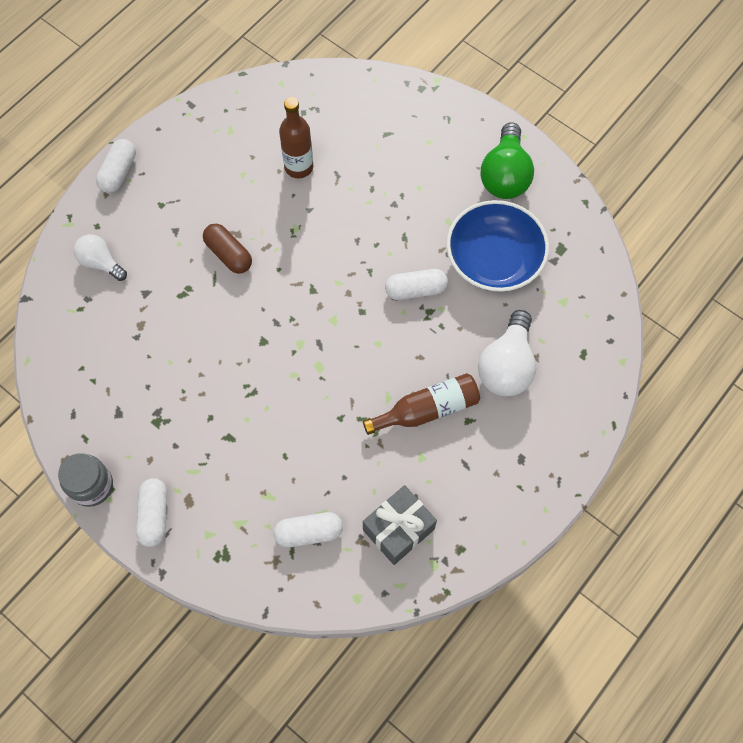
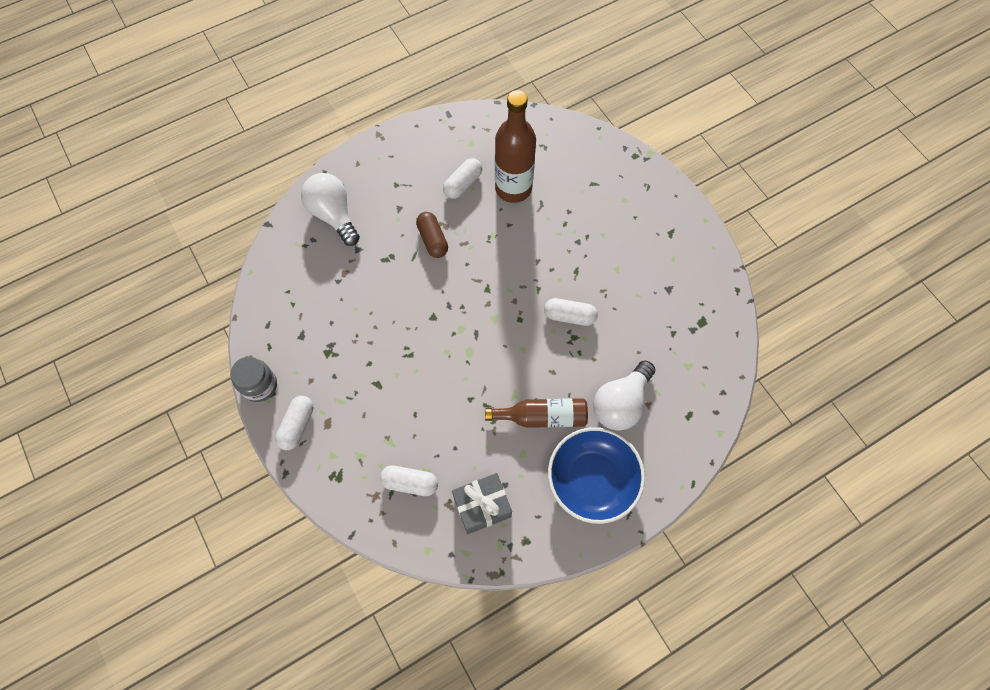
camera: 20 degrees right, 0 degrees up
(101, 263) = (333, 215): white light bulb -> white light bulb, size x1.63
(119, 172) = (374, 150): white capsule -> white capsule (463, 184)
(299, 167) = (513, 188): brown bottle -> brown bottle, size x1.53
(494, 260) = (643, 312): blue bowl -> blue bowl (592, 480)
(505, 175) = (677, 247): green light bulb -> none

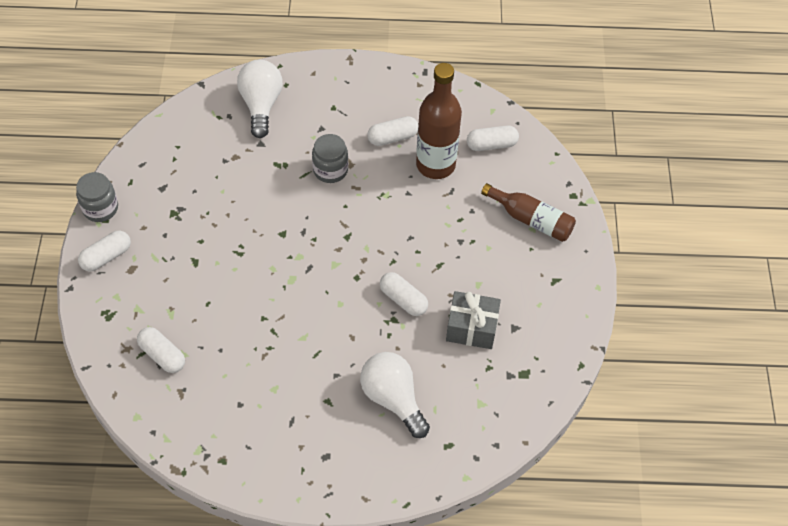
camera: 30 degrees right, 10 degrees down
(432, 240) = (330, 170): brown capsule -> grey jar
(482, 506) = (207, 410): grey gift -> grey gift (471, 328)
(542, 416) = (314, 368): brown bottle -> brown bottle (531, 219)
(544, 147) = (491, 144): none -> white capsule
(592, 480) = (318, 446): blue bowl -> none
(621, 403) = (393, 398): white light bulb -> white light bulb turned 75 degrees clockwise

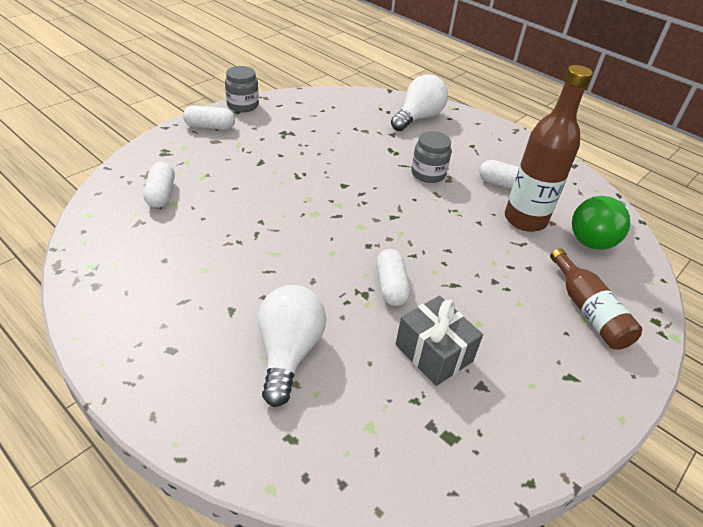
camera: 40 degrees right, 15 degrees down
(491, 144) = (595, 237): white capsule -> green light bulb

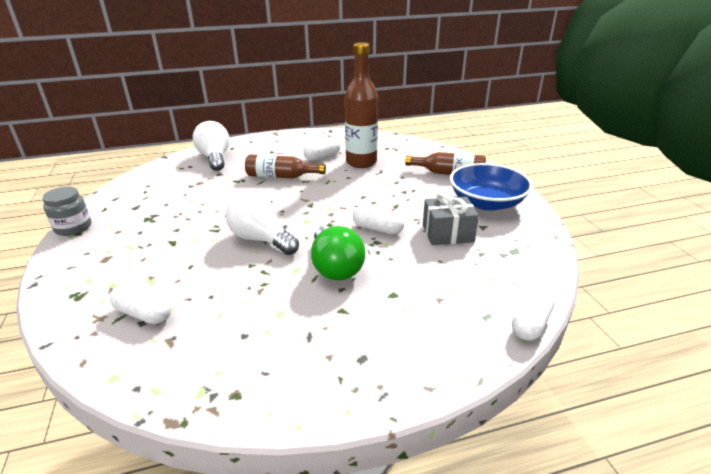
camera: 55 degrees left, 10 degrees down
(210, 127) = (78, 255): white capsule -> white capsule (530, 323)
(289, 352) = (408, 293): white light bulb -> white light bulb (261, 239)
(428, 174) = (281, 176): grey jar -> brown bottle
(549, 374) = (486, 202): none -> blue bowl
(595, 237) = (395, 149): green light bulb -> green light bulb (335, 267)

